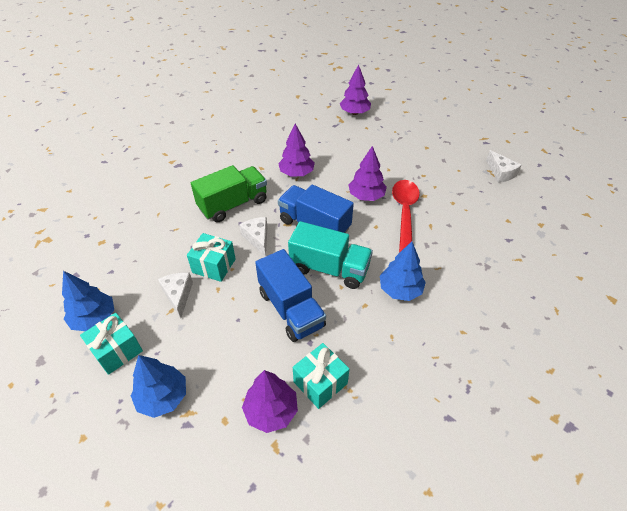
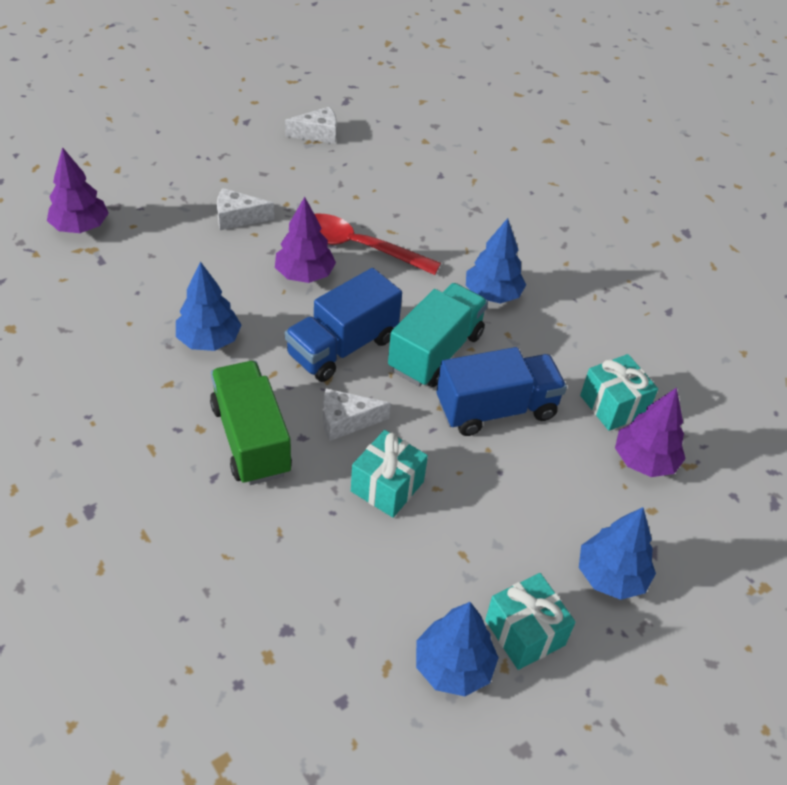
camera: 80 degrees left, 0 degrees up
(178, 295) = (435, 541): white cheese -> white cheese (238, 218)
(296, 173) = (209, 340): purple tree -> blue tree

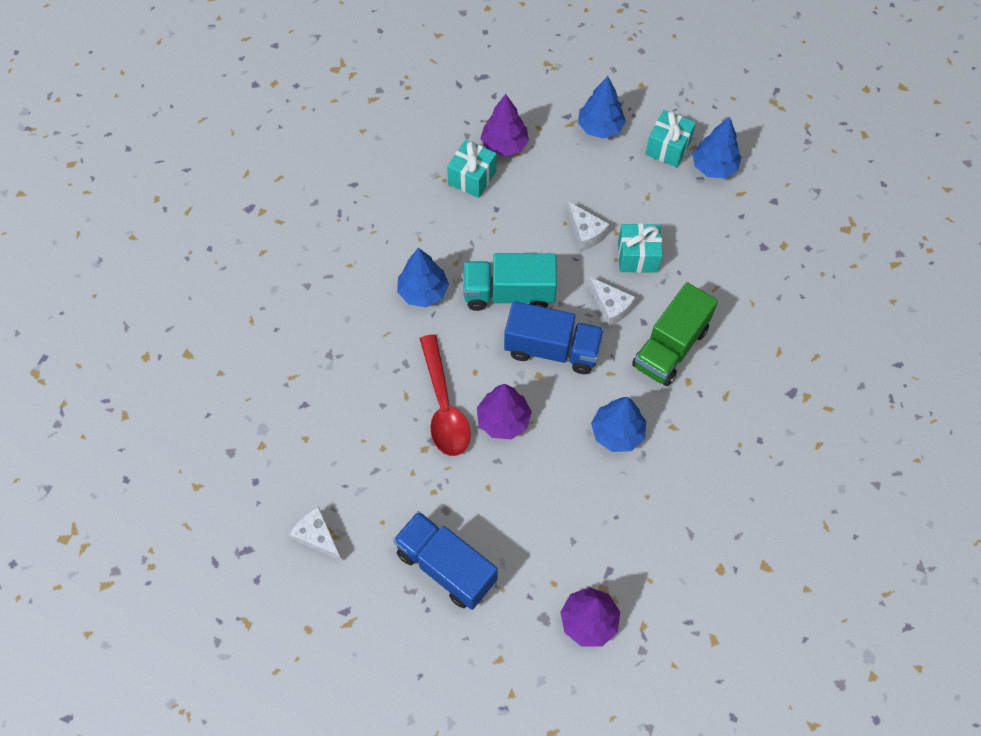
camera: 120 degrees left, 15 degrees up
(238, 218) = (480, 513): white cheese -> white cheese (585, 232)
(496, 409) = (529, 235): blue truck -> blue truck (446, 566)

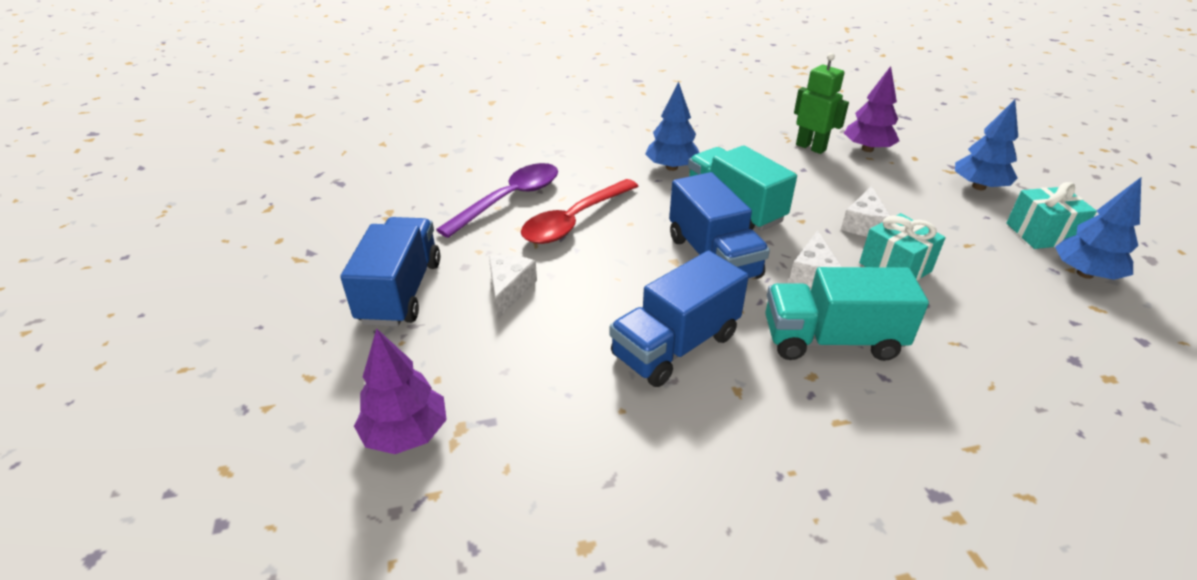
camera: 55 degrees right, 25 degrees down
(317, 537) = (378, 209): white cheese -> white cheese (509, 290)
(379, 434) = (509, 200): none -> purple spoon
(472, 178) = (811, 147): turquoise gift -> green robot
(503, 420) = (599, 260): purple tree -> none
(617, 433) = (675, 345): blue tree -> blue truck
(670, 347) = (831, 340): green truck -> turquoise truck

